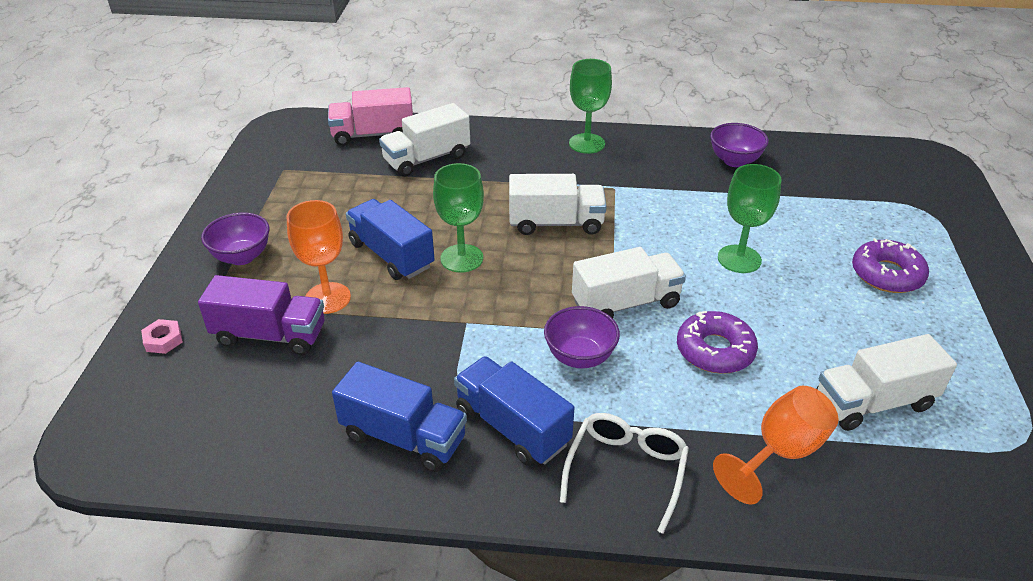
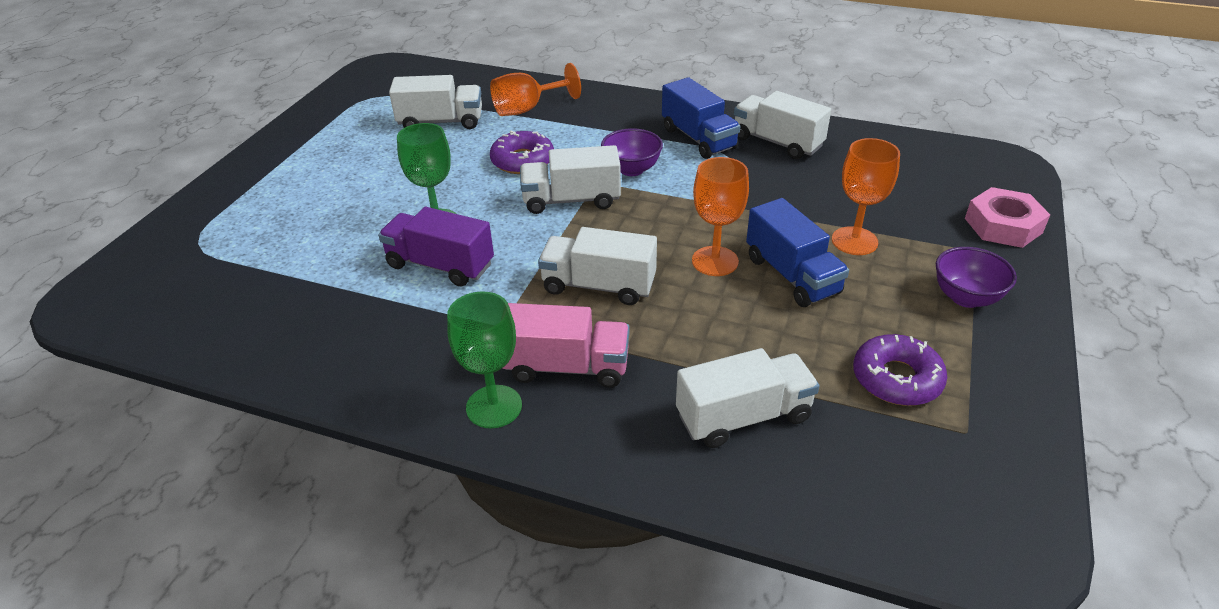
camera: 165 degrees left, 0 degrees up
(163, 340) = (1003, 225): pink nut -> pink nut, size x1.98
(270, 335) = (902, 217): purple truck -> purple truck (440, 265)
(373, 135) = (833, 491): pink truck -> pink truck (566, 367)
(403, 437) = (777, 142): blue truck -> white truck
(461, 258) = (715, 261): green goblet -> orange goblet
(626, 470) = (630, 112): white glasses -> none
(734, 161) = (320, 339): purple bowl -> none
(887, 274) = (321, 192): purple donut -> purple donut (896, 379)

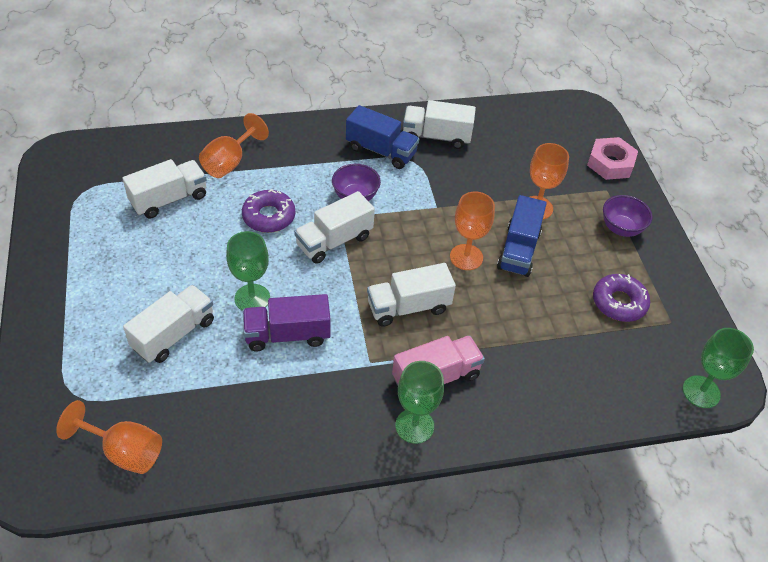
camera: 35 degrees left, 10 degrees up
(186, 306) = (124, 451): none -> orange goblet
(743, 417) = (558, 365): white truck -> white truck (174, 334)
(792, 275) = (518, 250): blue truck -> blue truck turned 75 degrees clockwise
(954, 542) = (701, 392): none -> green goblet

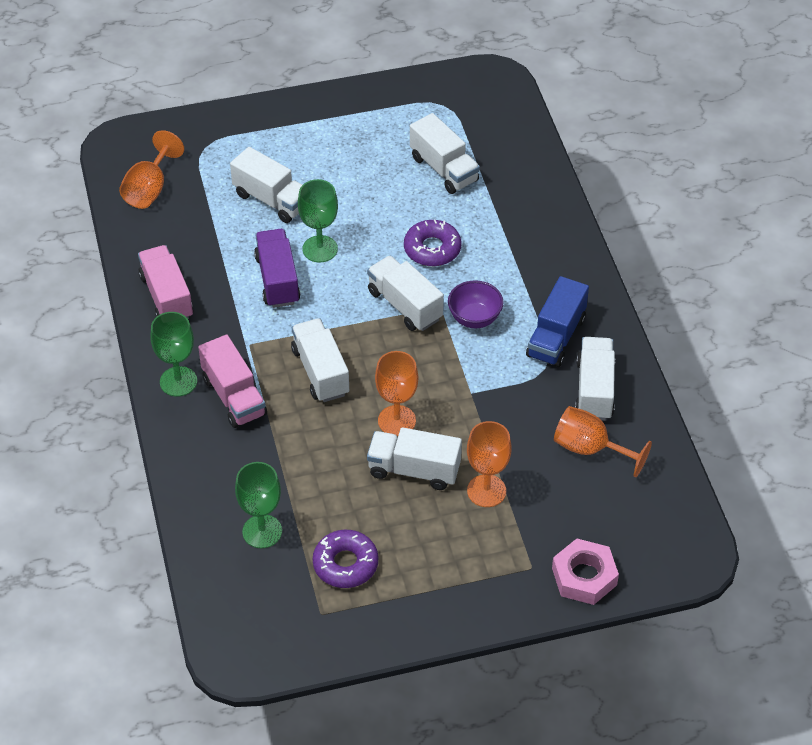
camera: 90 degrees right, 0 degrees up
(230, 162) = (509, 208): orange goblet -> orange goblet (590, 449)
(296, 435) = (167, 297): none -> pink truck
(518, 250) = (414, 470): blue truck -> white truck
(621, 228) = (465, 577): purple bowl -> none
(701, 392) = (227, 630): green goblet -> green goblet (262, 531)

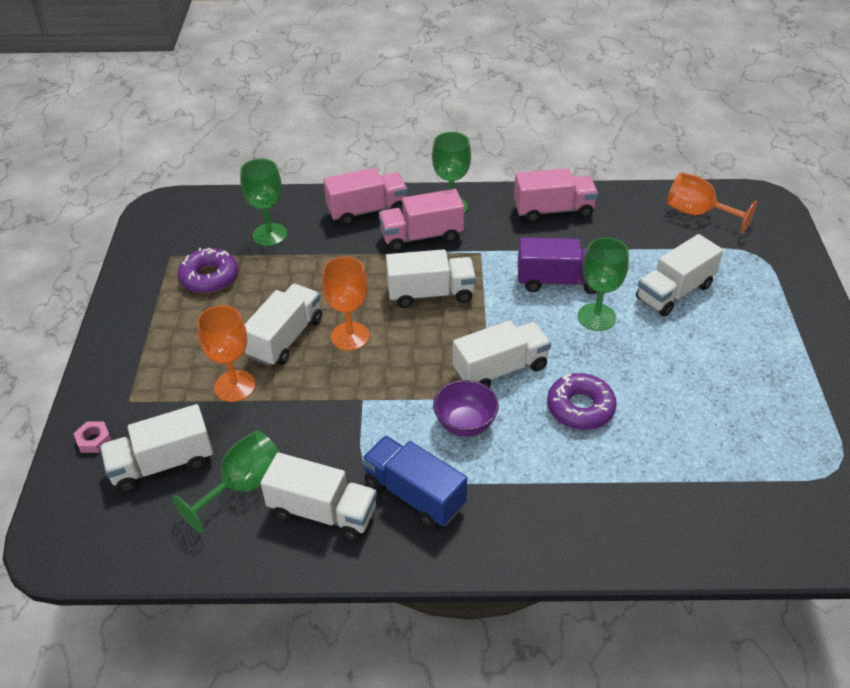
camera: 105 degrees right, 5 degrees down
(200, 453) = (367, 210): none -> pink truck
(444, 169) = (714, 444): white truck -> white truck (162, 464)
(584, 576) = (94, 440): pink nut -> pink nut, size x0.51
(590, 449) = (243, 486): orange goblet -> green goblet

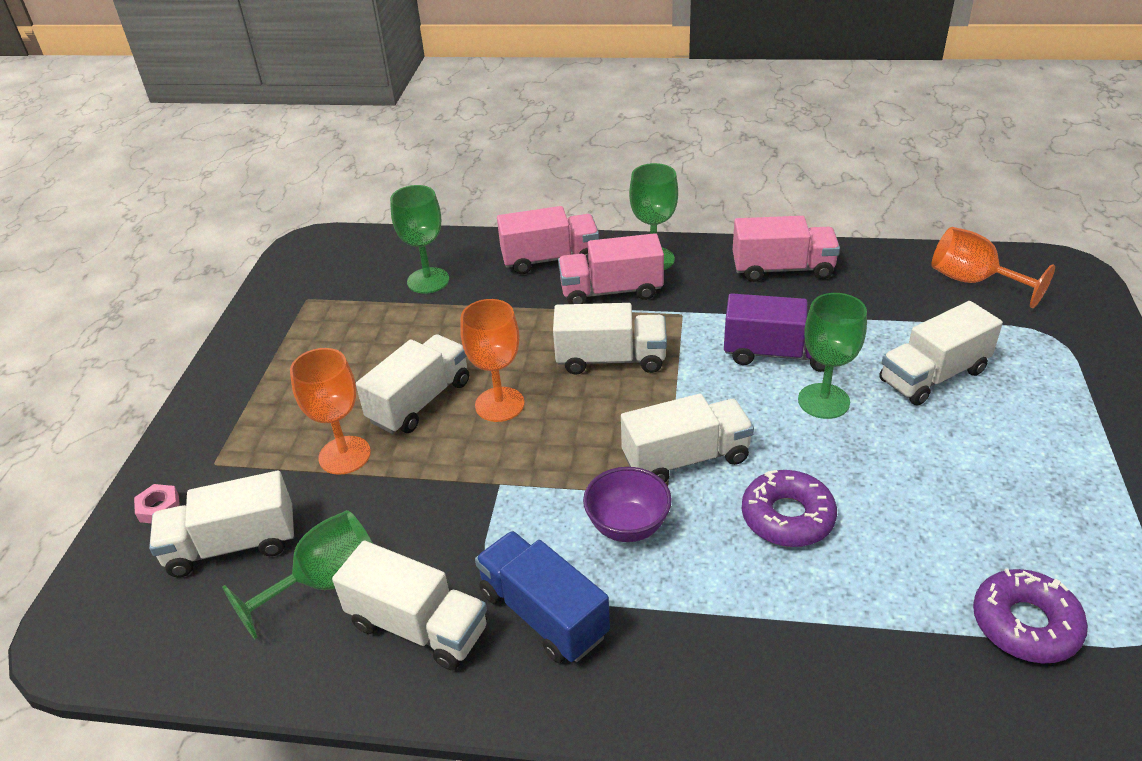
camera: 10 degrees right, 5 degrees down
(209, 277) = (345, 325): purple donut -> purple donut (1025, 624)

